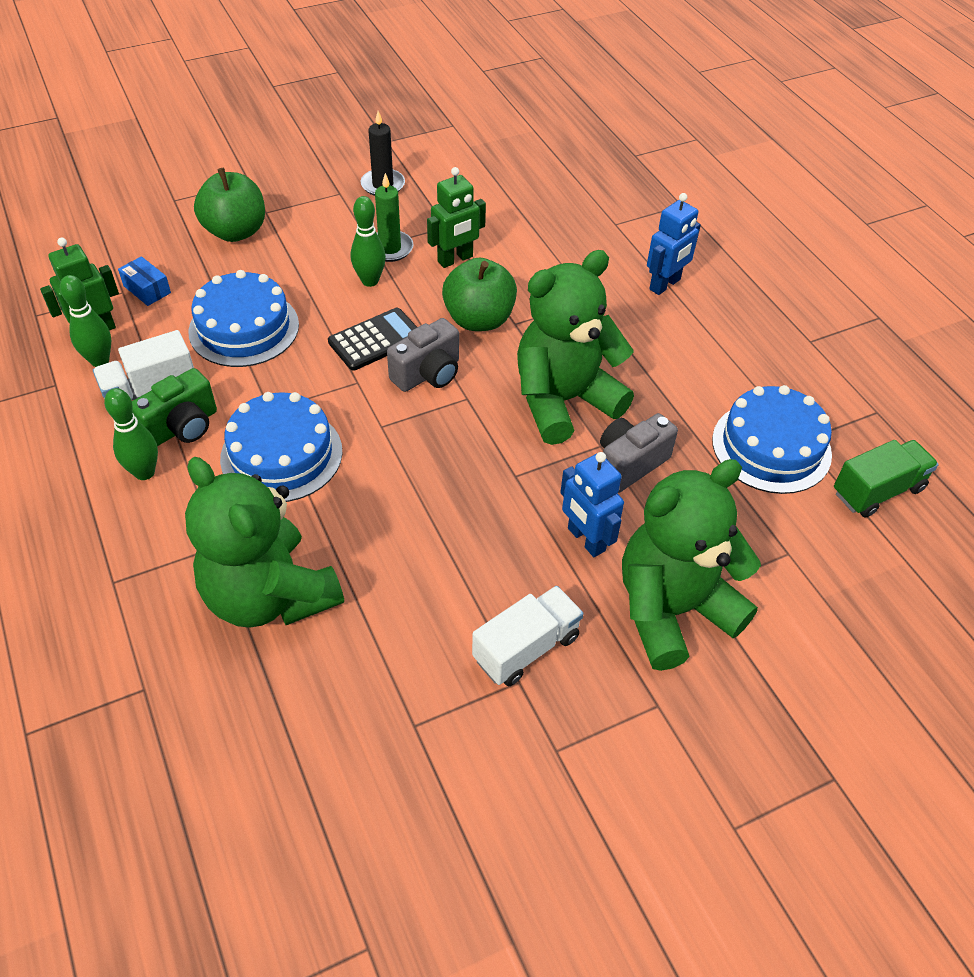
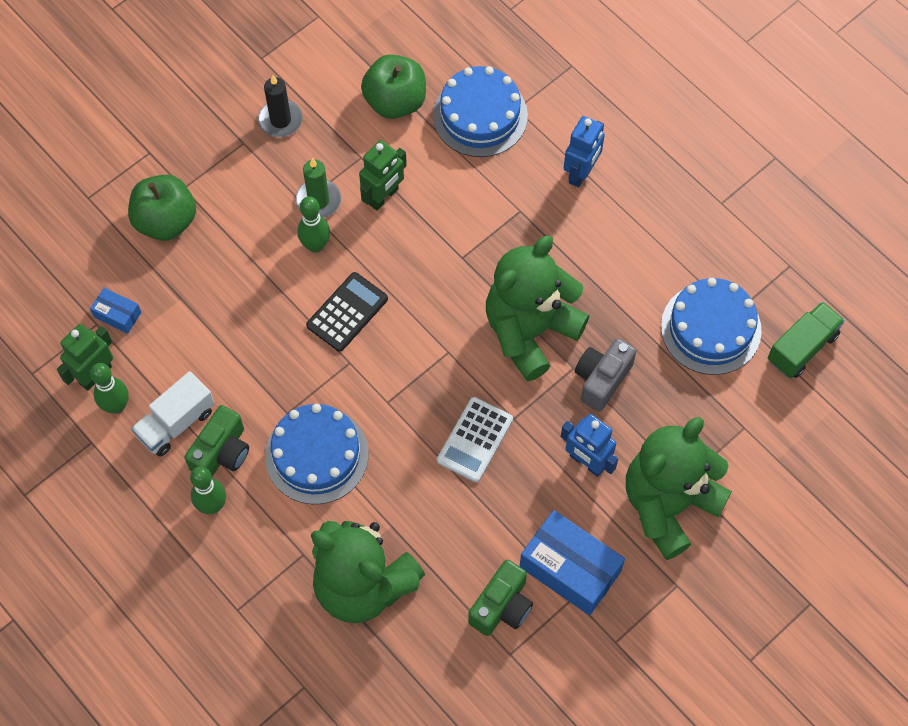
camera: 15 degrees left, 15 degrees up
(244, 328) = (226, 333): blue cake -> blue cake (480, 115)
(425, 666) = (501, 606): none -> green camera
(428, 374) = (406, 336): grey camera -> none
(463, 485) = (475, 440): none -> white calculator
(479, 319) = (429, 262): green apple -> green apple (395, 101)
(526, 648) = (570, 569): white truck -> blue box

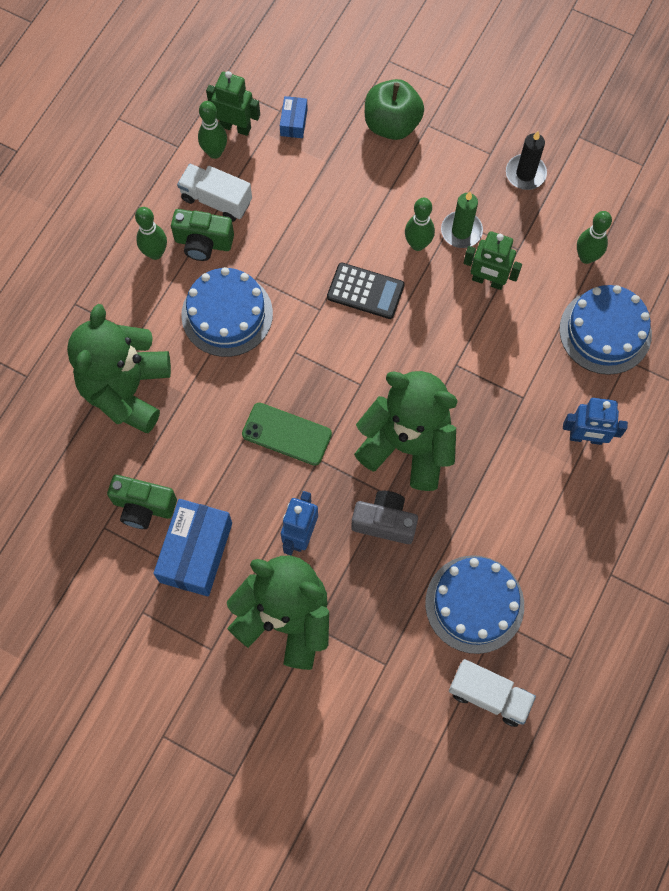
camera: 70 degrees right, 5 degrees up
(395, 101) = (586, 257): green apple -> green bowling pin
(475, 440) = (286, 434): white calculator -> green phone
(802, 347) = (489, 695): green truck -> white truck

